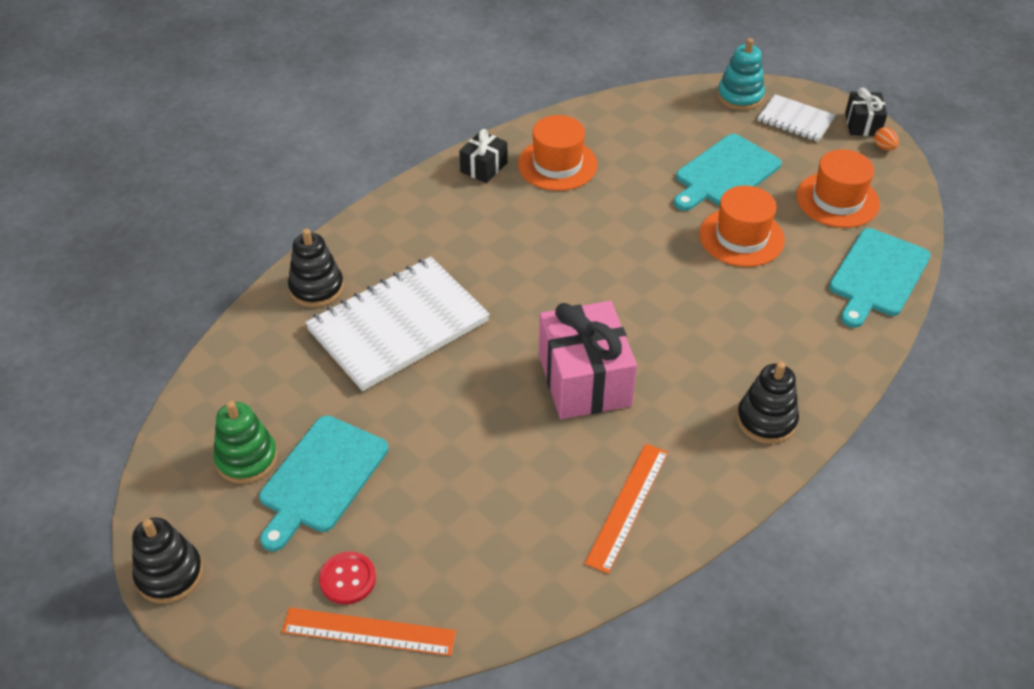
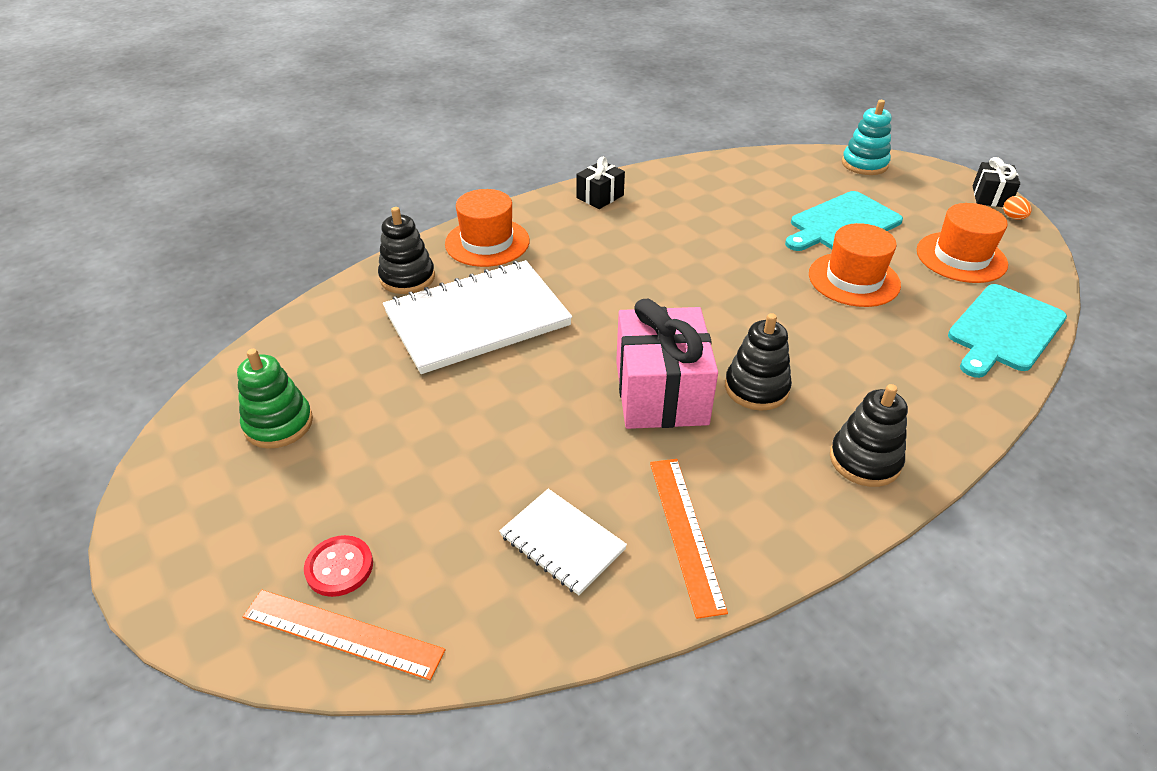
camera: 10 degrees right, 5 degrees down
(169, 574) = (148, 532): black stacking toy -> black stacking toy (756, 388)
(321, 478) = (349, 454): turquoise cutting board -> none
(557, 164) = (672, 201): orange hat -> orange hat (487, 242)
(627, 506) = (685, 532): orange ruler -> orange ruler turned 45 degrees counterclockwise
(795, 120) = (920, 187): white notebook -> white notebook (562, 542)

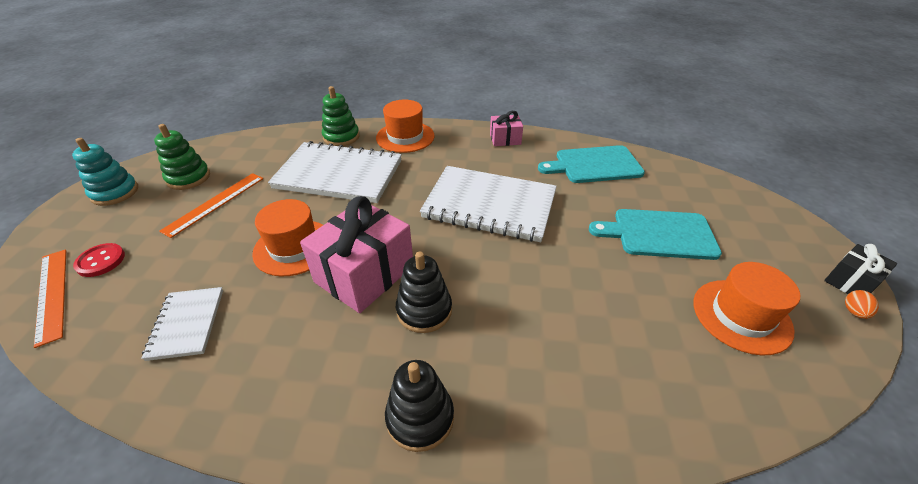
camera: 40 degrees right, 0 degrees up
(407, 278) = (341, 137): black stacking toy -> green stacking toy
(600, 196) = (505, 139): black gift -> pink gift
(680, 270) = (489, 205): none -> white notebook
(685, 532) = (245, 371): orange ruler -> orange ruler (215, 203)
(853, 279) = (610, 279): orange hat -> orange hat (294, 247)
(864, 164) = (744, 200): turquoise stacking toy -> turquoise stacking toy (115, 193)
(1004, 330) = (700, 403): turquoise cutting board -> turquoise cutting board (594, 165)

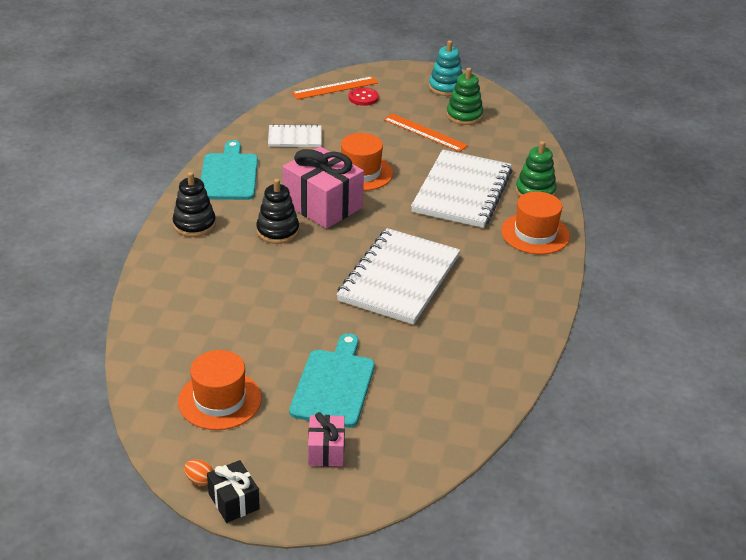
camera: 95 degrees right, 5 degrees down
(505, 139) = (529, 308): pink gift -> pink gift (326, 451)
(594, 165) = (466, 371): turquoise cutting board -> turquoise cutting board (229, 175)

